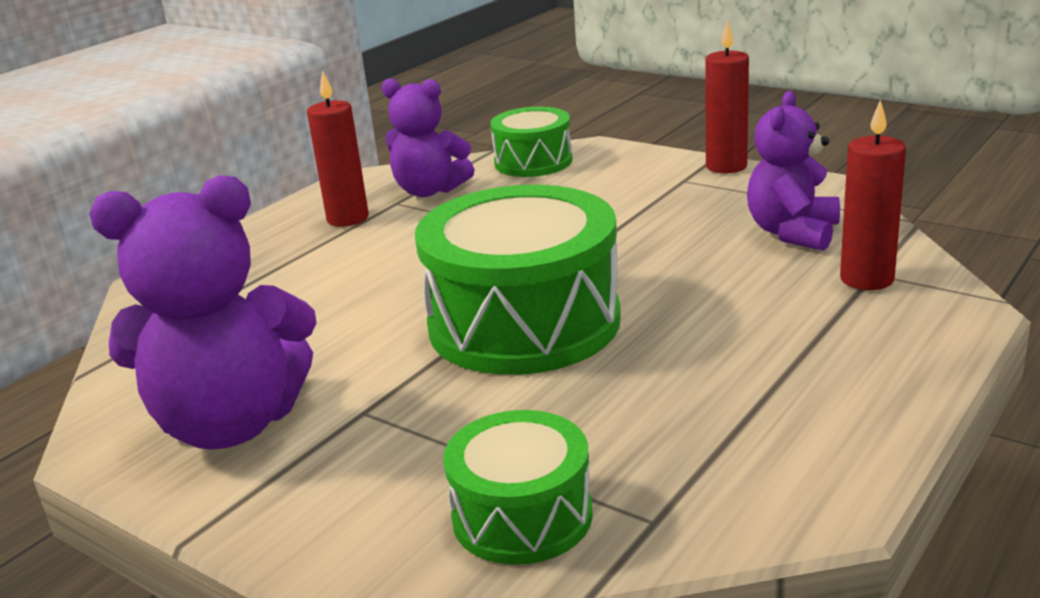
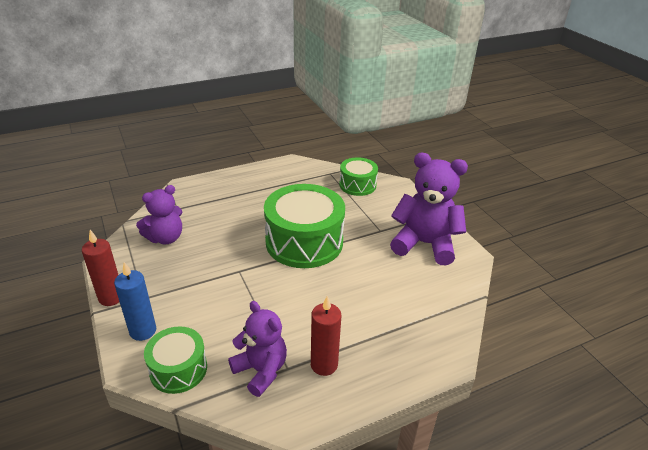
camera: 155 degrees left, 10 degrees up
(627, 164) = (143, 331): none -> blue candle
(866, 279) = (183, 207): red candle -> none

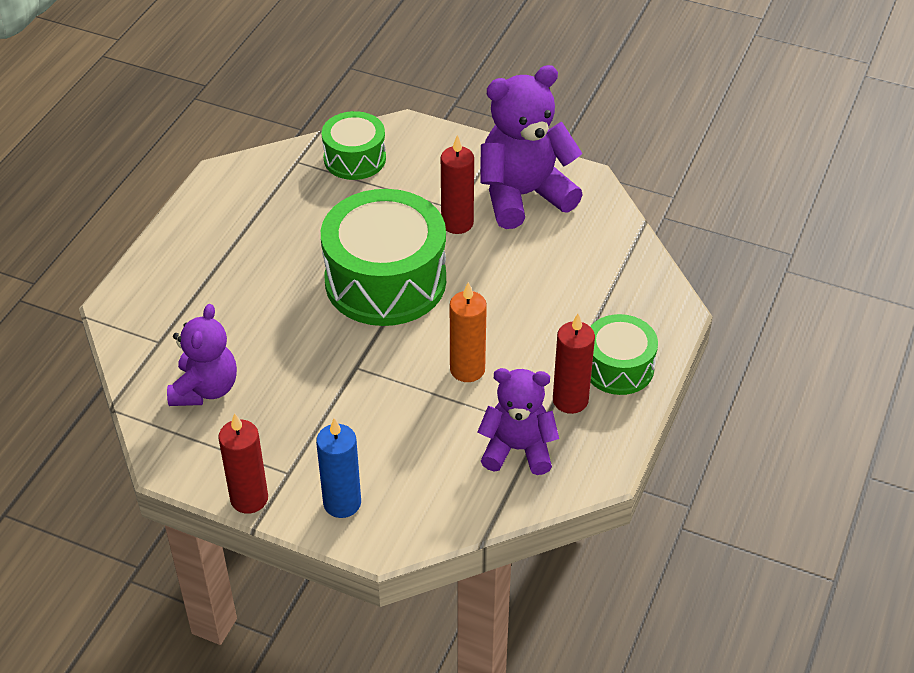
camera: 40 degrees left, 10 degrees up
(178, 369) = (435, 508): green drum -> green drum (618, 367)
(289, 308) = (467, 369): none -> orange candle
(372, 237) = (457, 223): none -> red candle

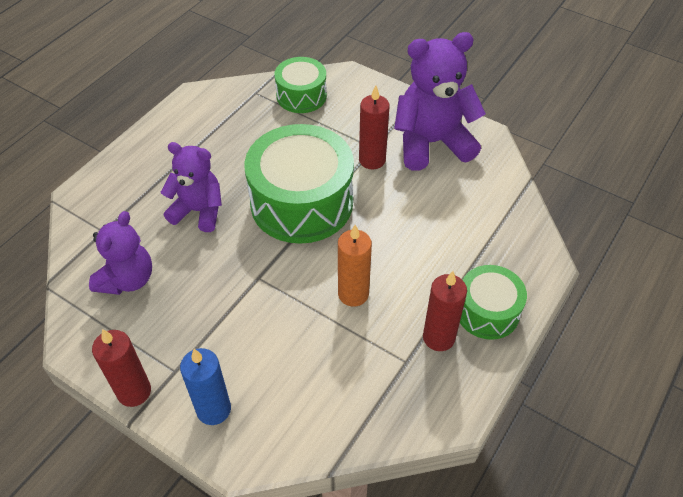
camera: 10 degrees right, 5 degrees up
(517, 449) = (382, 380): purple teddy bear -> purple teddy bear (198, 211)

